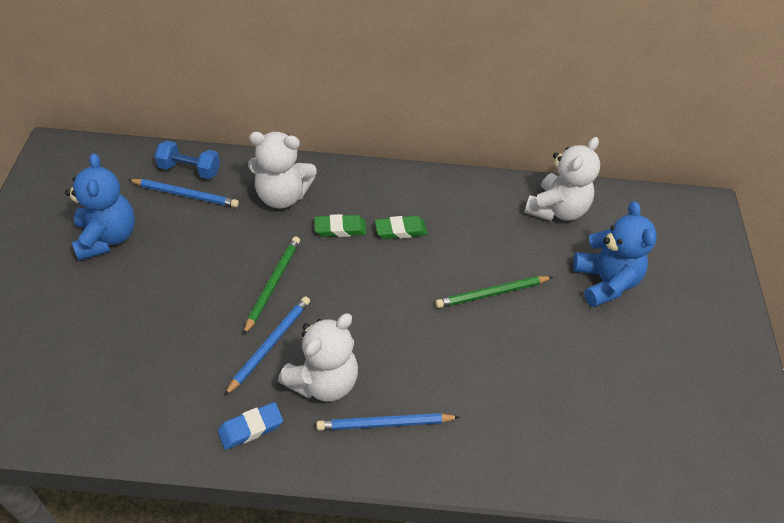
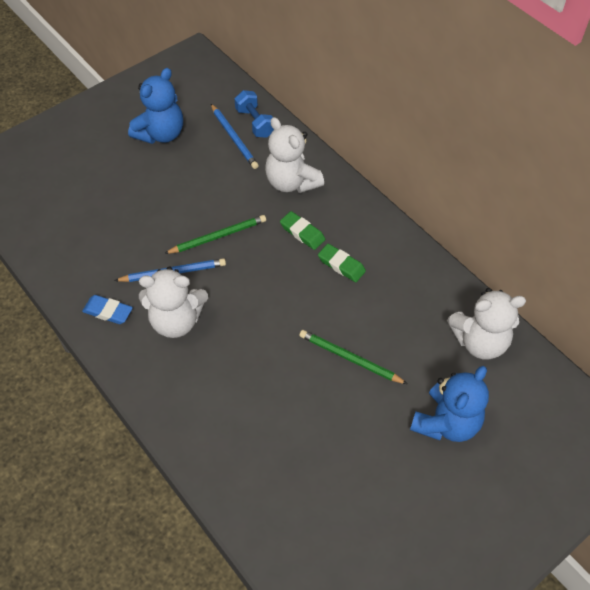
camera: 50 degrees right, 5 degrees up
(384, 424) = (180, 377): blue pencil -> none

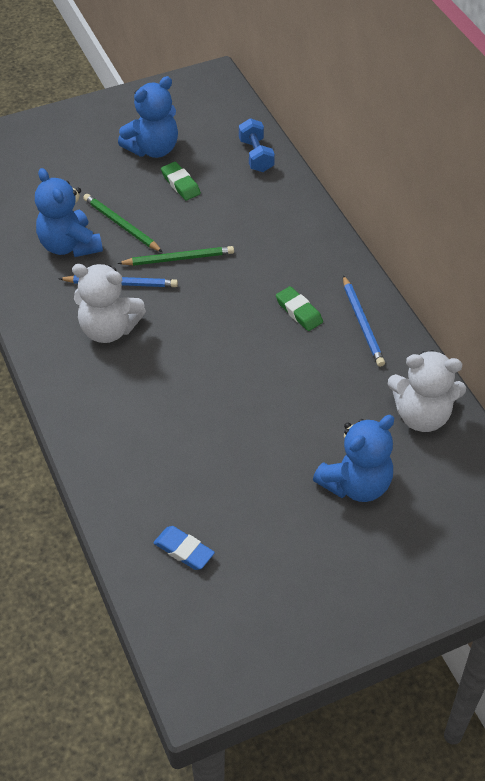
camera: 15 degrees right, 5 degrees down
(108, 312) = (43, 307): blue eraser -> blue eraser (184, 550)
(114, 244) = (69, 245): none -> blue teddy bear
(234, 138) = (228, 167): blue pencil -> blue pencil (362, 323)
(291, 182) = (274, 221): white teddy bear -> none
(302, 233) = (268, 272): green eraser -> green eraser (180, 184)
(349, 358) = (275, 402): green pencil -> green pencil (121, 225)

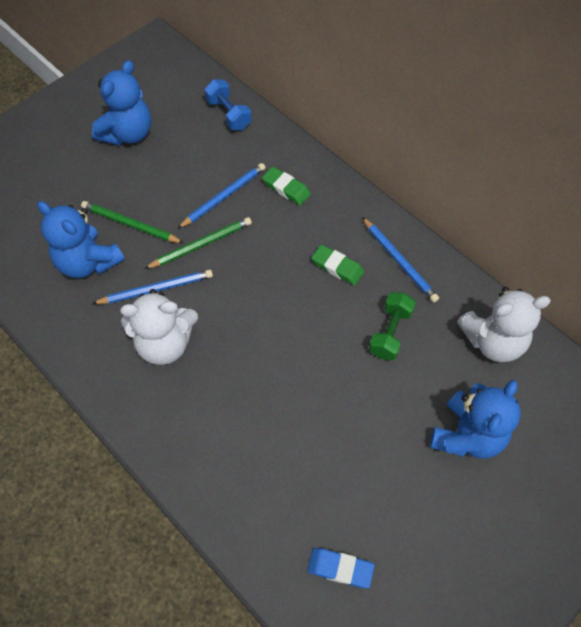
camera: 20 degrees left, 10 degrees up
(180, 184) = (170, 164): green eraser -> green eraser (286, 188)
(218, 224) = (224, 196): none -> blue pencil
(323, 380) = (390, 332): none -> green dumbbell

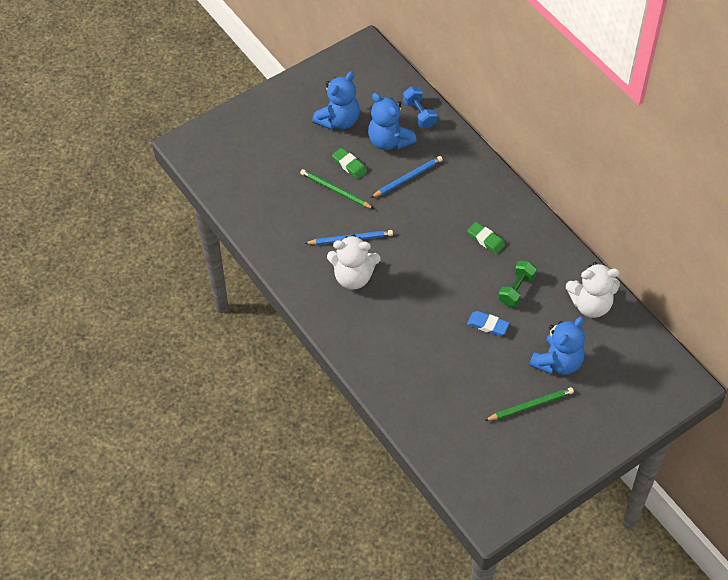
camera: 10 degrees right, 5 degrees down
(88, 262) = (302, 214): blue teddy bear -> blue teddy bear (389, 141)
(201, 244) = (387, 211): green pencil -> green pencil (530, 405)
(286, 188) = (456, 177): green eraser -> green eraser (349, 165)
(340, 568) = (455, 429): blue eraser -> blue eraser (487, 325)
(399, 261) = (533, 241): blue pencil -> none

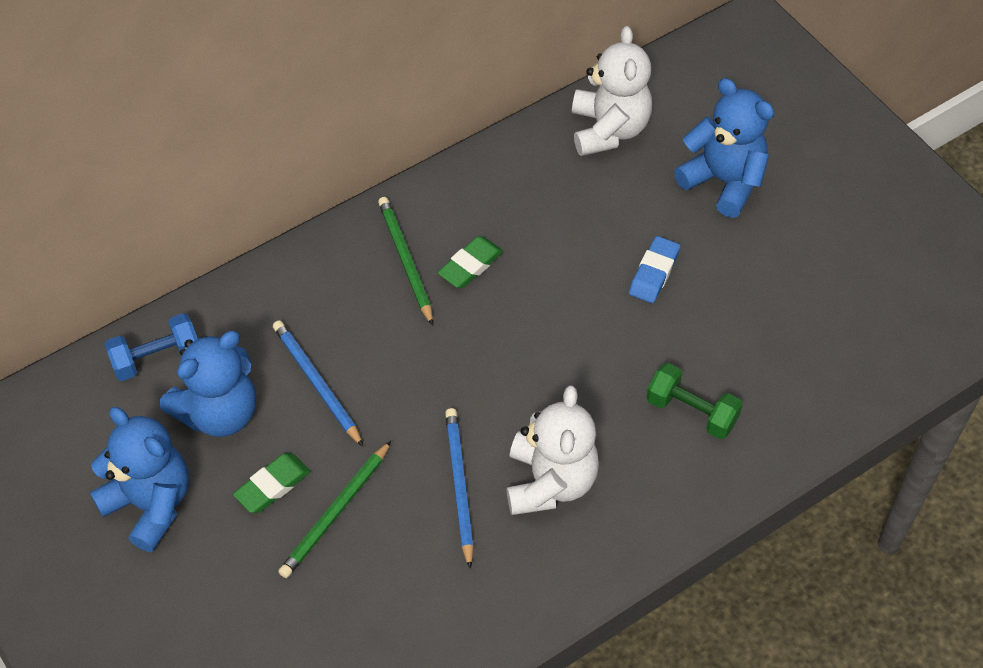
camera: 90 degrees left, 0 degrees up
(516, 289) = (579, 227): green dumbbell -> green dumbbell (691, 411)
(530, 405) = (809, 223): green pencil -> green pencil (405, 261)

